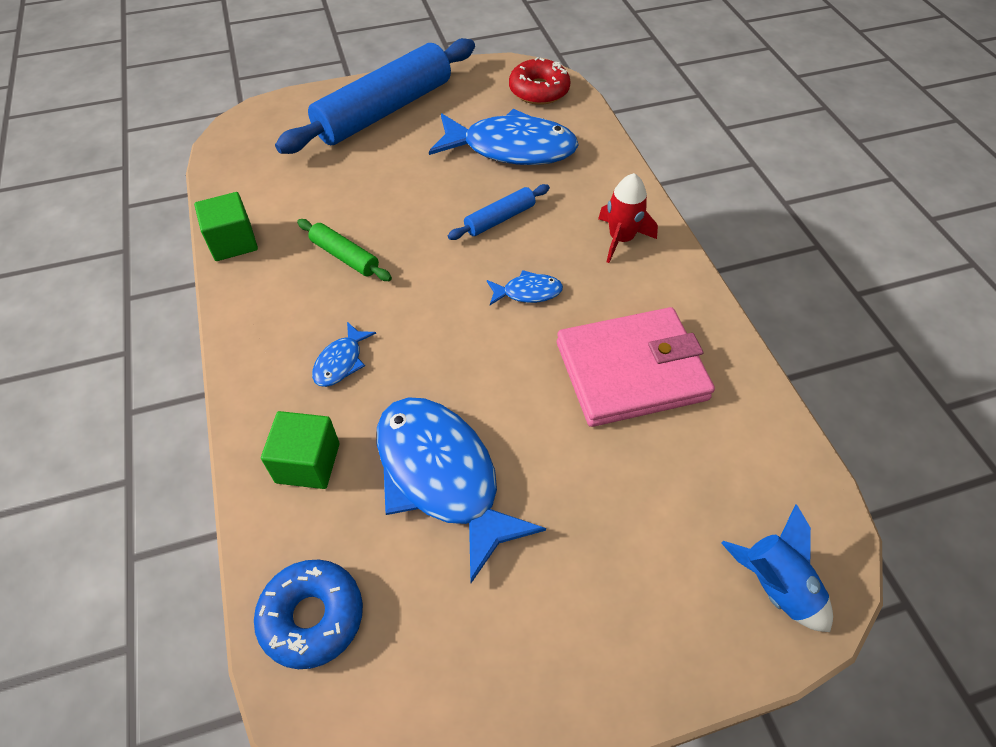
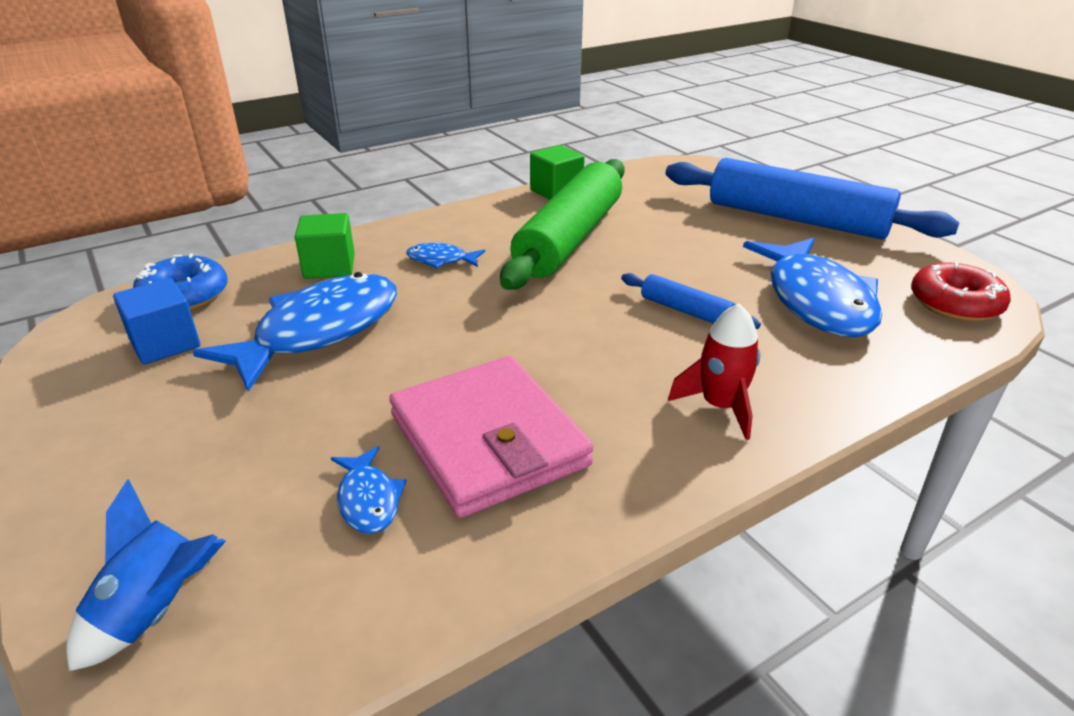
camera: 75 degrees right, 20 degrees down
(345, 256) = (570, 238): green rolling pin -> green rolling pin, size x2.27
(415, 626) = (165, 343): none -> blue cube
(528, 292) = (580, 346): blue fish -> blue fish (368, 499)

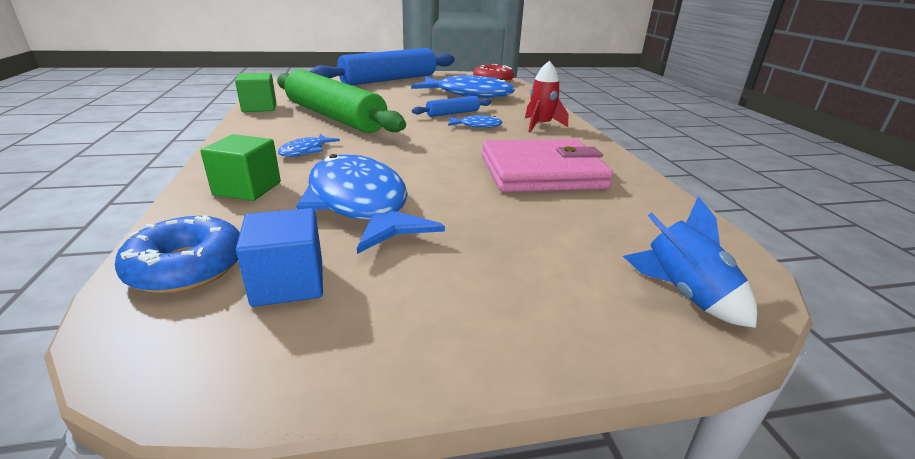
camera: 70 degrees left, 5 degrees down
(368, 499) = (585, 210): blue fish -> blue fish (477, 126)

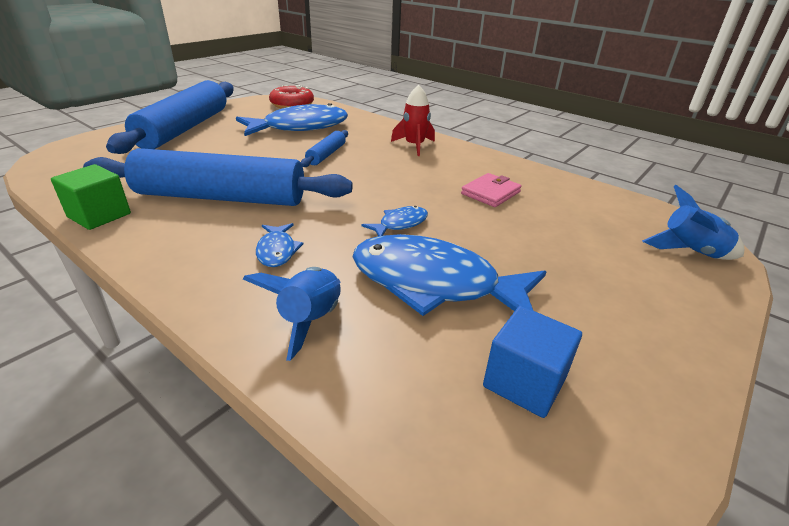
camera: 40 degrees left, 5 degrees up
(187, 267) = (430, 425): blue donut -> none
(247, 188) = (310, 320): green cube -> blue rocket
(334, 117) = (221, 197): green rolling pin -> blue rolling pin
(477, 126) = (370, 162): blue fish -> blue fish (400, 224)
(541, 172) = (490, 193): pink wallet -> pink wallet, size x0.50

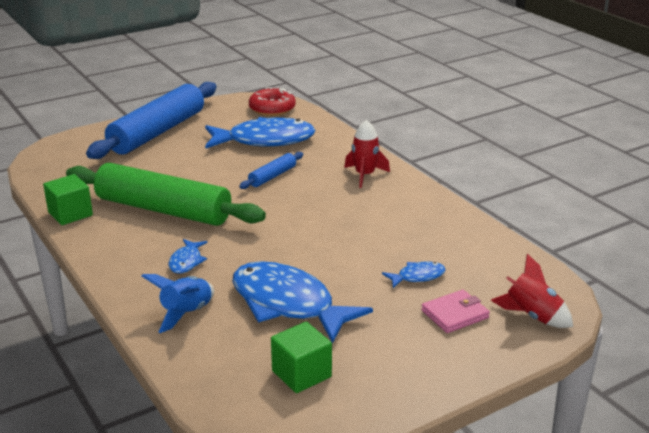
camera: 20 degrees right, 5 degrees down
(221, 197) = (163, 210): blue rolling pin -> green rolling pin
(400, 224) = (294, 254): blue fish -> blue fish (417, 277)
(490, 193) = (398, 236): pink wallet -> pink wallet (455, 314)
(524, 382) = (301, 374): blue cube -> green cube
(690, 252) = (532, 316): blue rocket -> red rocket

